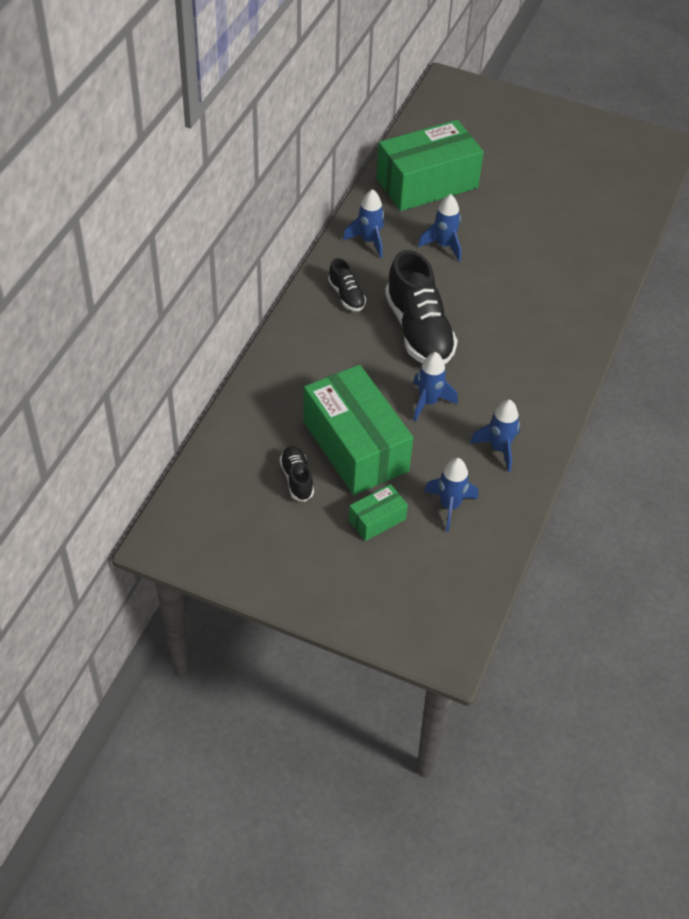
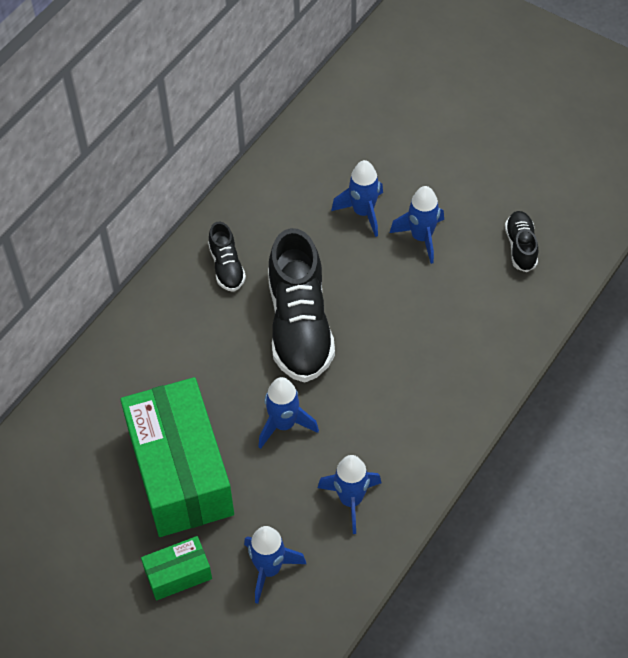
camera: 15 degrees right, 5 degrees up
(297, 479) = (100, 505): black shoe -> black shoe (521, 247)
(369, 241) = (274, 195): blue rocket -> blue rocket (421, 238)
(427, 183) = (367, 124): green box -> none

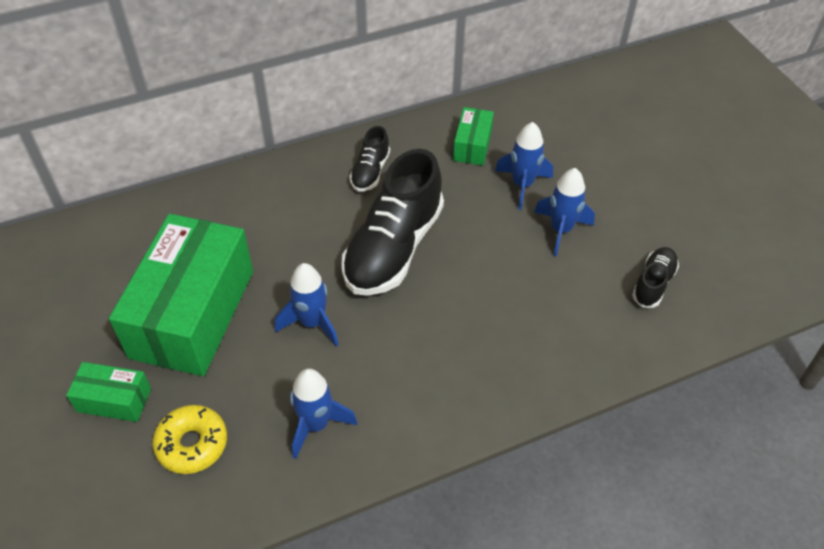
camera: 30 degrees right, 5 degrees down
(269, 569) = (192, 444): blue rocket -> yellow donut
(295, 196) = (472, 145): none -> green box

